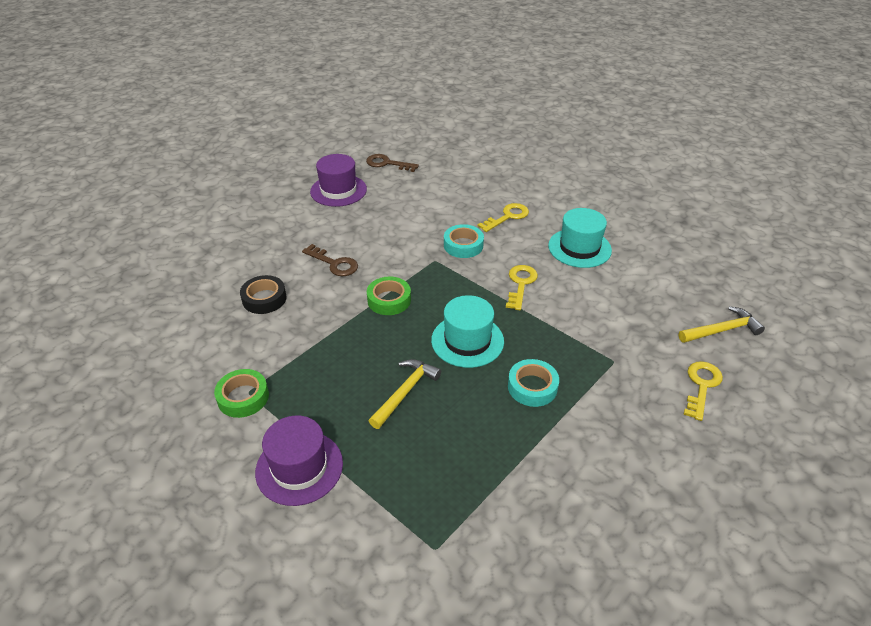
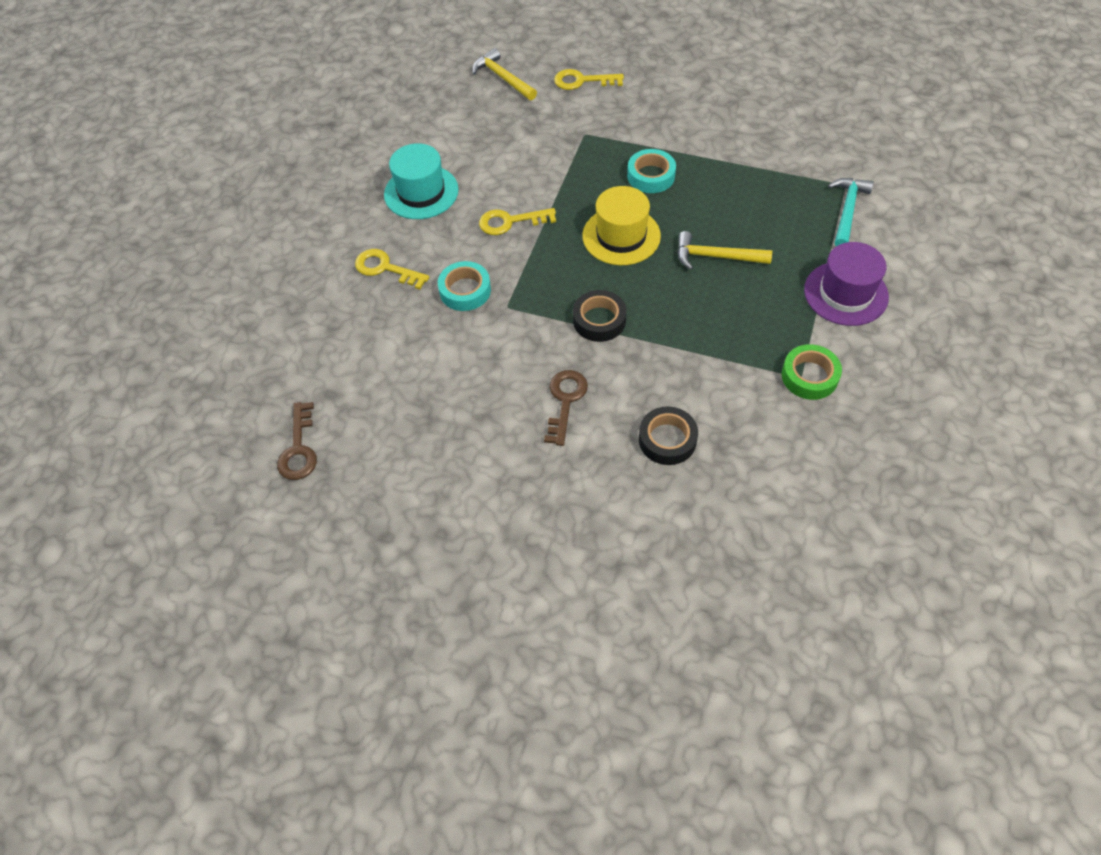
camera: 110 degrees left, 15 degrees up
(338, 190) = (399, 477): purple hat -> none
(389, 300) = (599, 320): green tape -> black tape
(396, 529) = (847, 211): none -> turquoise hammer
(467, 341) = (621, 236): turquoise hat -> yellow hat

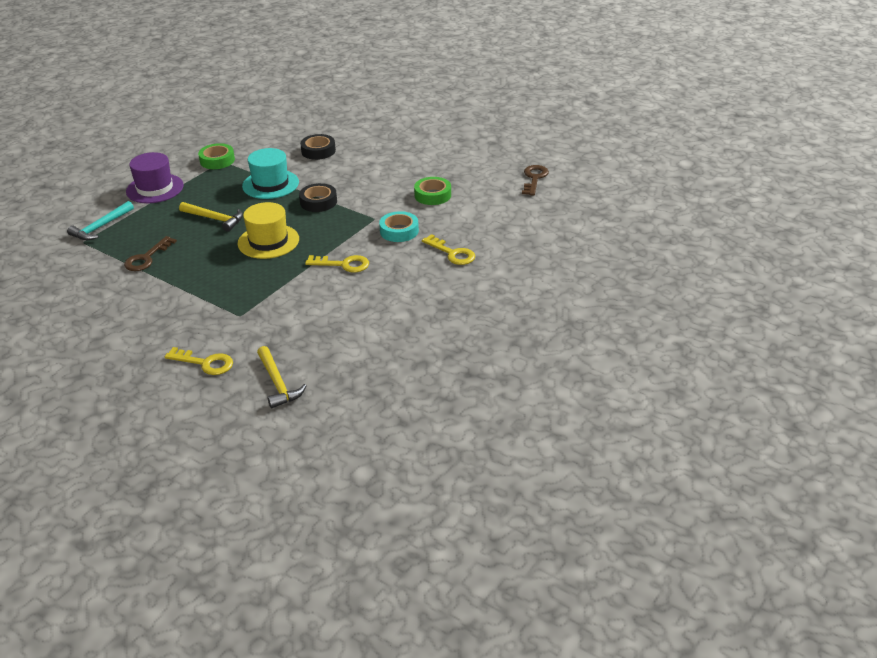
camera: 165 degrees left, 20 degrees down
(421, 192) = (404, 298): turquoise hat -> turquoise hat (270, 184)
(443, 372) = (432, 195): none -> green tape
(565, 401) = (365, 172): brown key -> brown key (147, 258)
(651, 176) = (214, 274): turquoise tape -> none

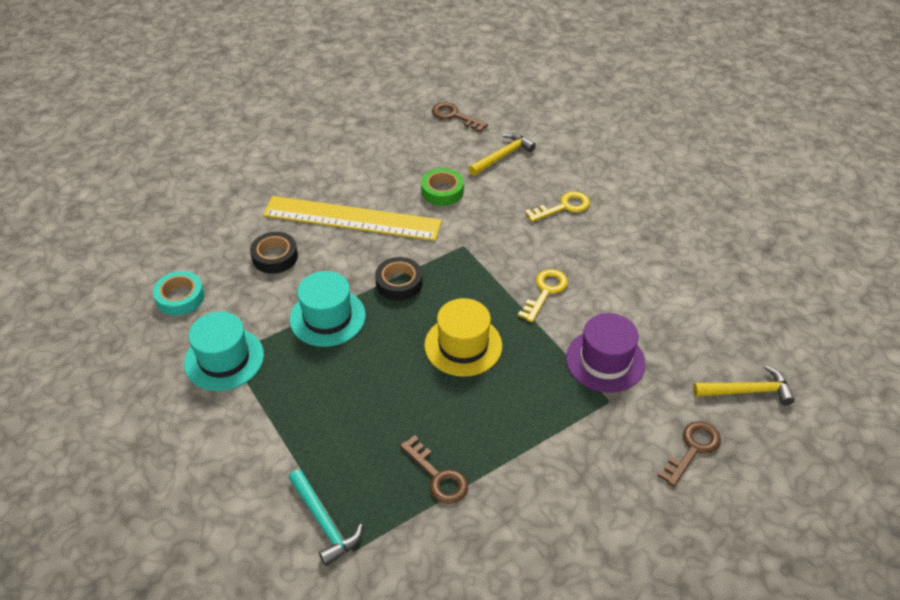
camera: 70 degrees left, 10 degrees up
(155, 188) = (254, 441): purple hat -> purple hat (605, 360)
(205, 363) = (692, 449): yellow key -> brown key
(215, 219) = (380, 388): yellow hammer -> yellow hammer (503, 156)
(217, 160) = (224, 359): green tape -> turquoise hat
(375, 167) = (352, 218): none -> yellow ruler
(399, 231) = (500, 233): turquoise tape -> turquoise tape (180, 297)

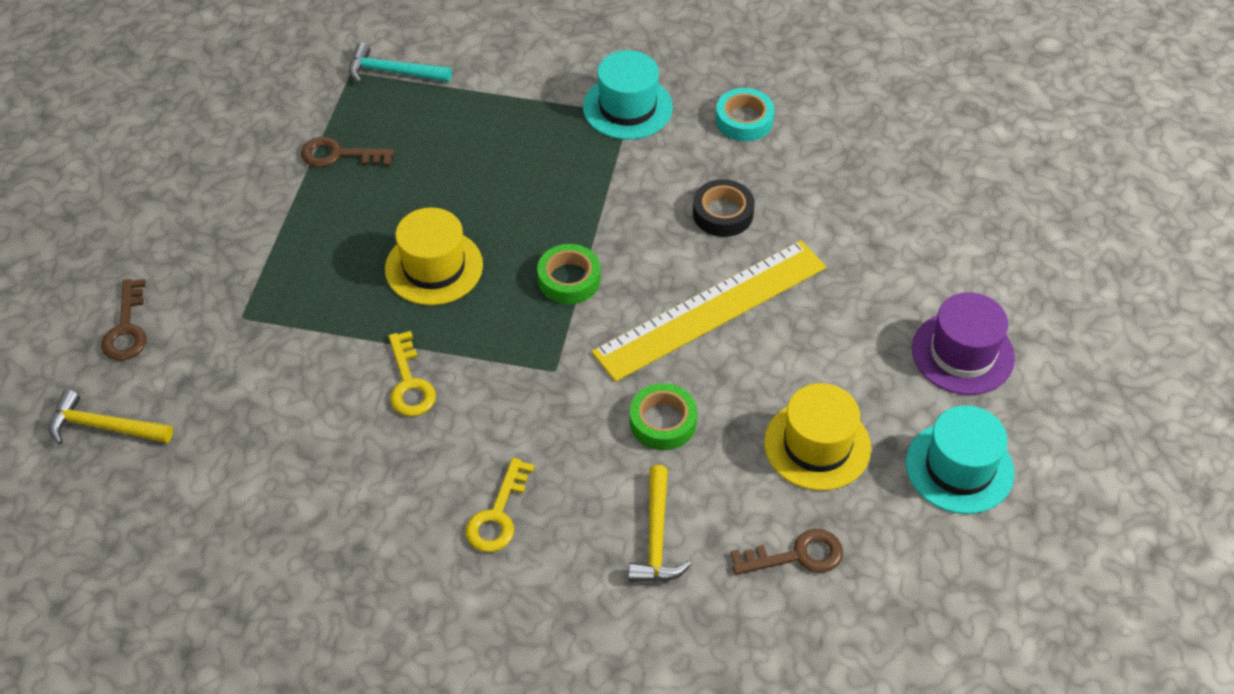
camera: 135 degrees right, 5 degrees up
(327, 317) = (591, 199): turquoise hat -> turquoise hat (959, 468)
(390, 141) = (817, 445): none -> yellow hat
(399, 283) = (569, 279): black tape -> green tape
(605, 360) = (278, 353): purple hat -> purple hat (962, 353)
(747, 391) = (104, 426): yellow hammer -> yellow hammer turned 60 degrees clockwise

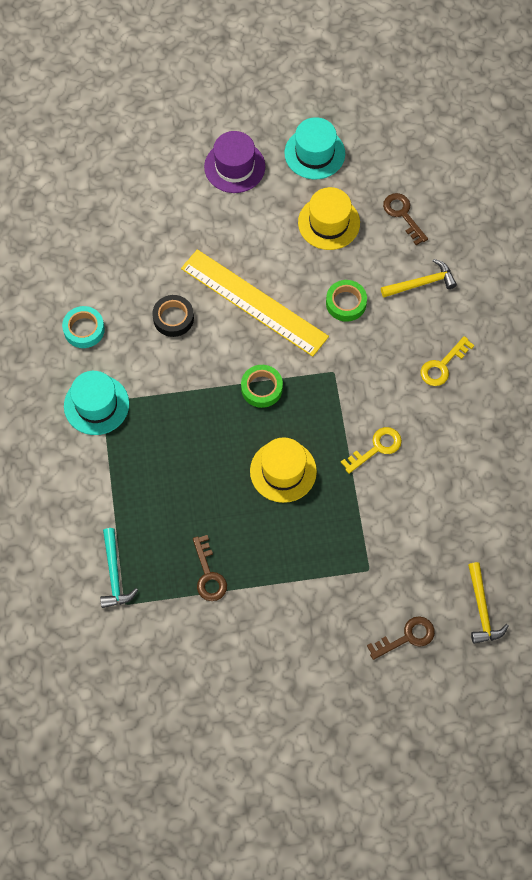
camera: 110 degrees left, 15 degrees up
(498, 514) = (443, 365): yellow key -> yellow key turned 135 degrees clockwise

